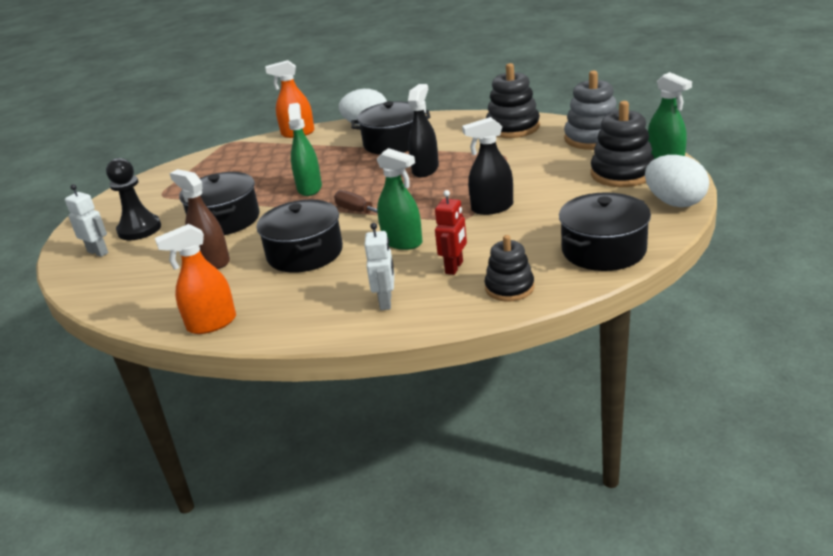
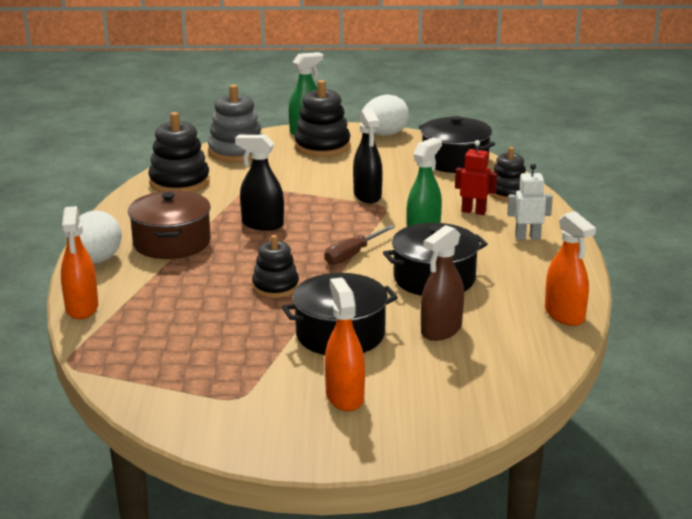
camera: 95 degrees left, 5 degrees down
(98, 252) = (402, 419): white robot -> none
(139, 229) = (344, 397): black pawn -> orange spray bottle
(309, 188) = (275, 287): green spray bottle -> black stacking toy
(393, 143) = (172, 243): black pot -> brown pot

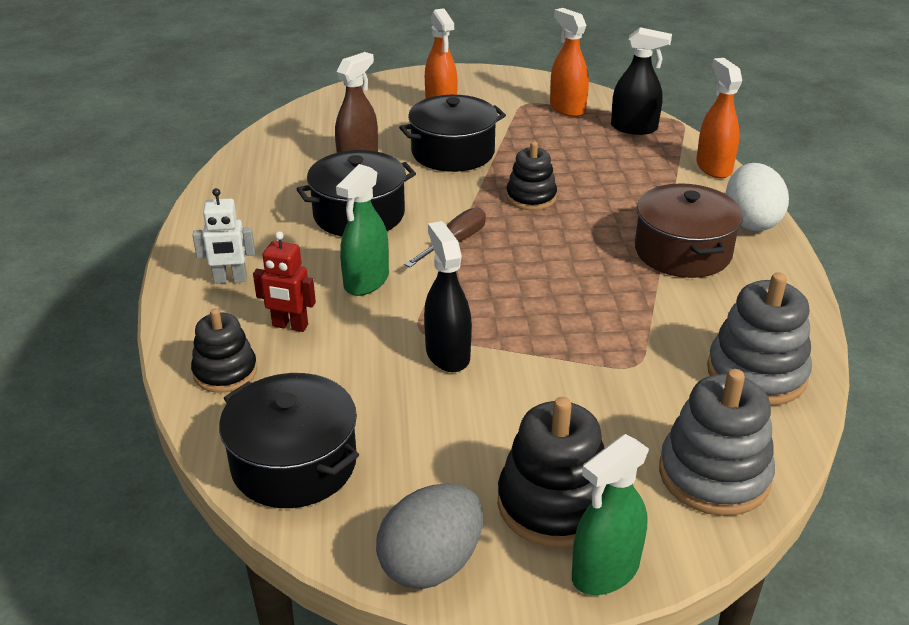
camera: 175 degrees right, 10 degrees up
(179, 182) = (756, 373): black stacking toy -> grey stacking toy
(262, 224) = (583, 287): black spray bottle -> black spray bottle (634, 128)
(384, 135) = (431, 563): white egg -> grey egg
(564, 315) = (233, 179): orange spray bottle -> orange spray bottle (567, 108)

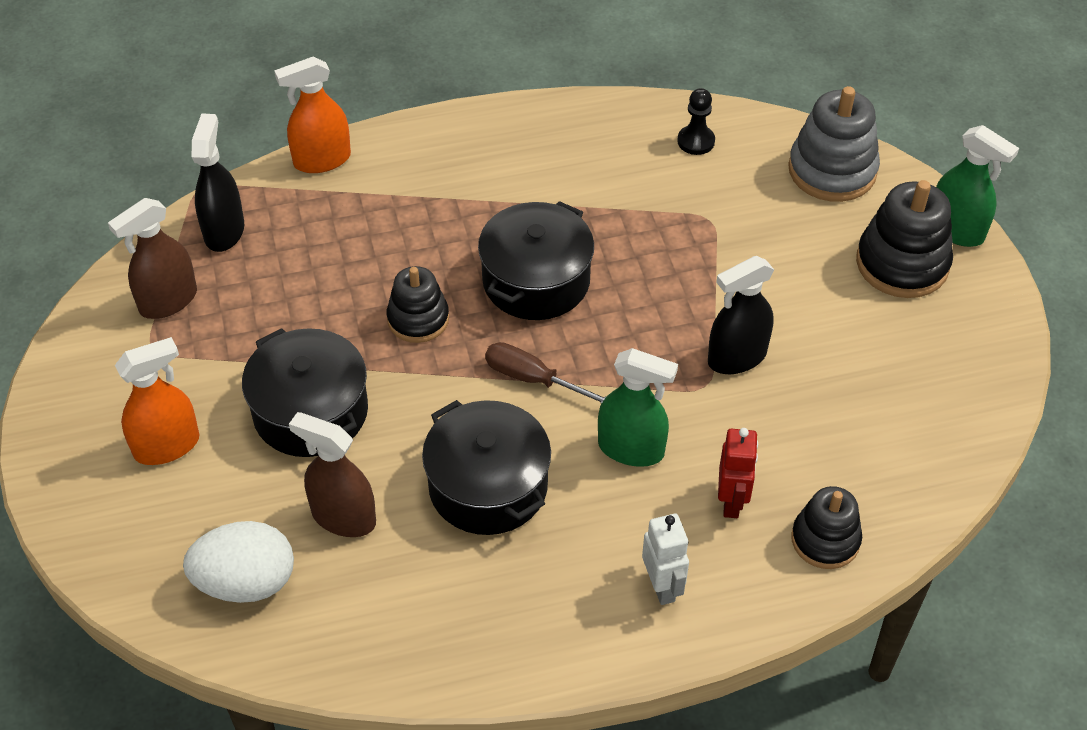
camera: 100 degrees left, 15 degrees up
(294, 463) = (927, 447): black pot -> black pot (536, 280)
(431, 563) = (994, 331): grey egg -> none
(567, 108) = (168, 301): orange spray bottle -> brown spray bottle
(682, 251) = (510, 187): brown pot -> none
(750, 221) = (439, 135): white egg -> white egg (246, 582)
(756, 373) = (696, 141): grey stacking toy -> black pawn

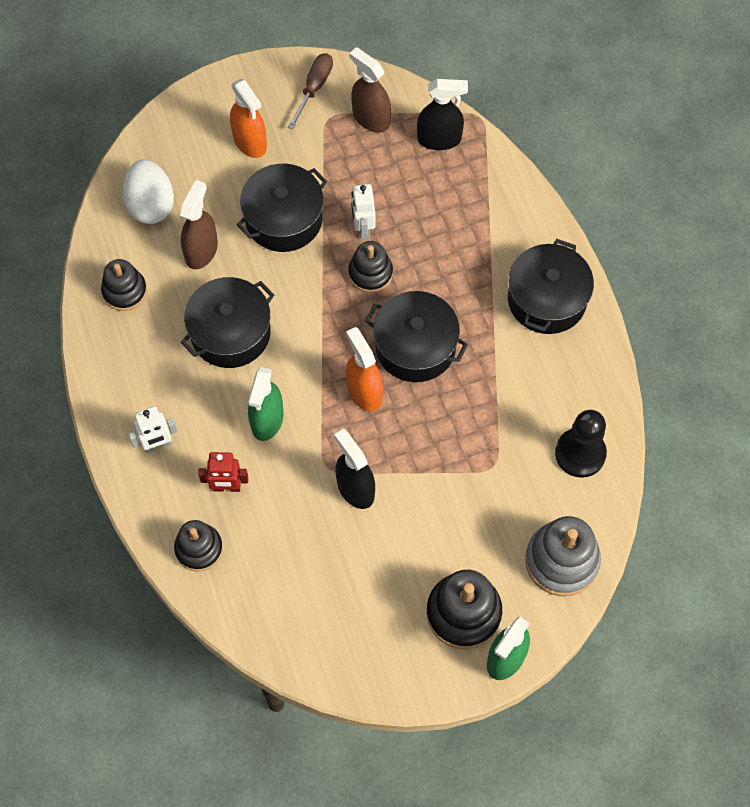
camera: 85 degrees right, 15 degrees up
(322, 160) = (519, 189): orange spray bottle -> orange spray bottle (364, 391)
(345, 322) = (363, 228): none -> white robot
(396, 624) = (124, 291): none -> black stacking toy
(486, 150) = (547, 299): none -> black pot
(533, 379) = (323, 353): brown screwdriver -> brown screwdriver (314, 88)
(696, 141) = (580, 453): black pawn -> black pawn, size x1.64

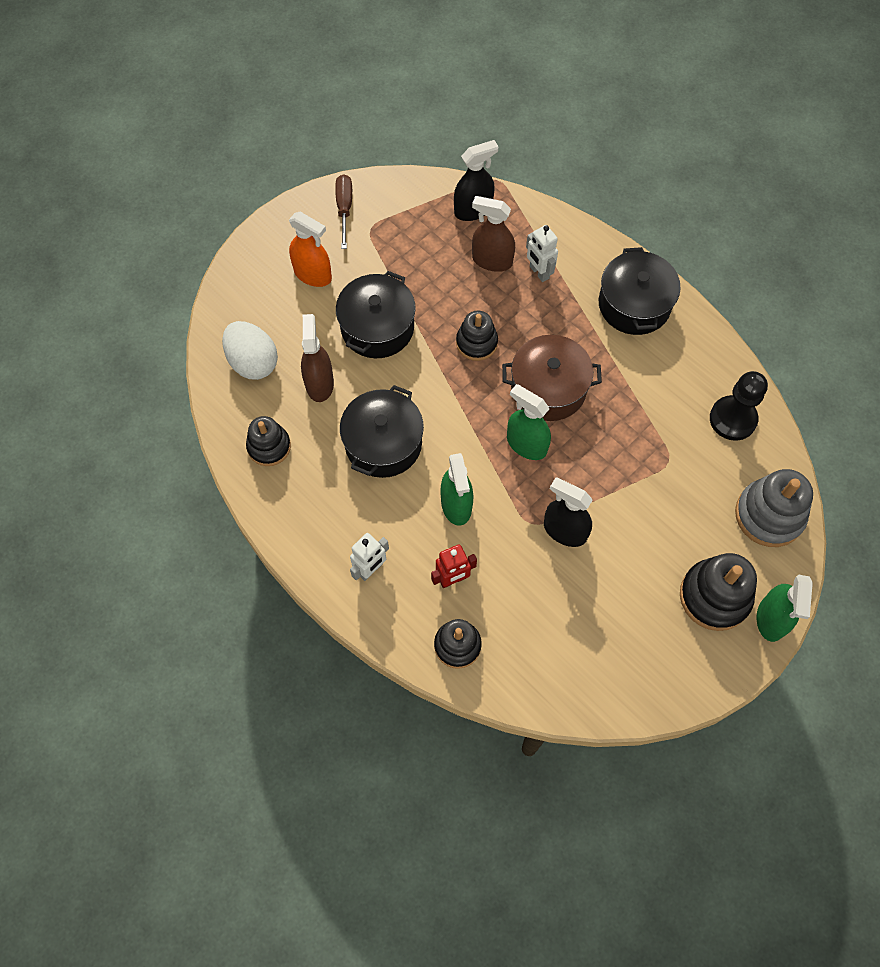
camera: 25 degrees left, 0 degrees up
(363, 228) = (449, 308): white robot -> white robot (539, 272)
(364, 391) = (526, 444): orange spray bottle -> green spray bottle
(370, 118) = (406, 215): brown spray bottle -> brown spray bottle (492, 260)
(415, 347) = (548, 388): black pot -> brown pot

